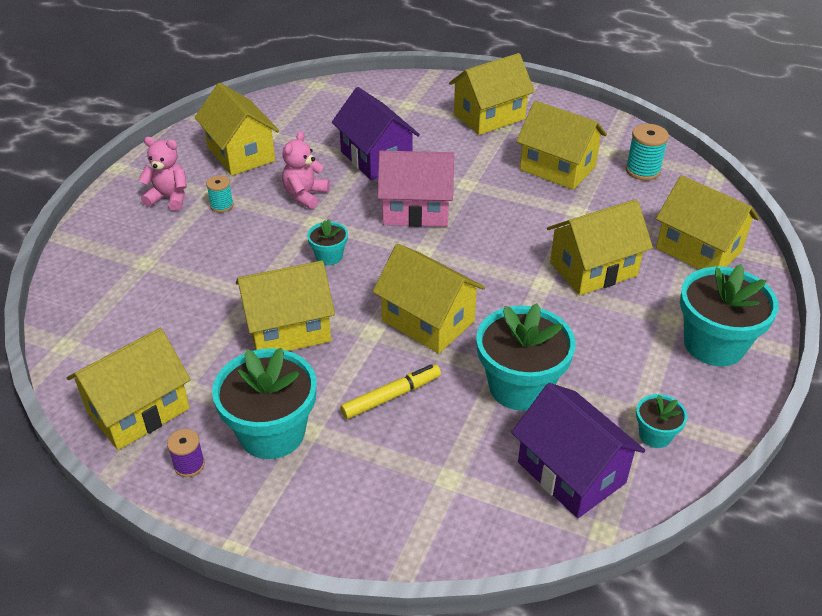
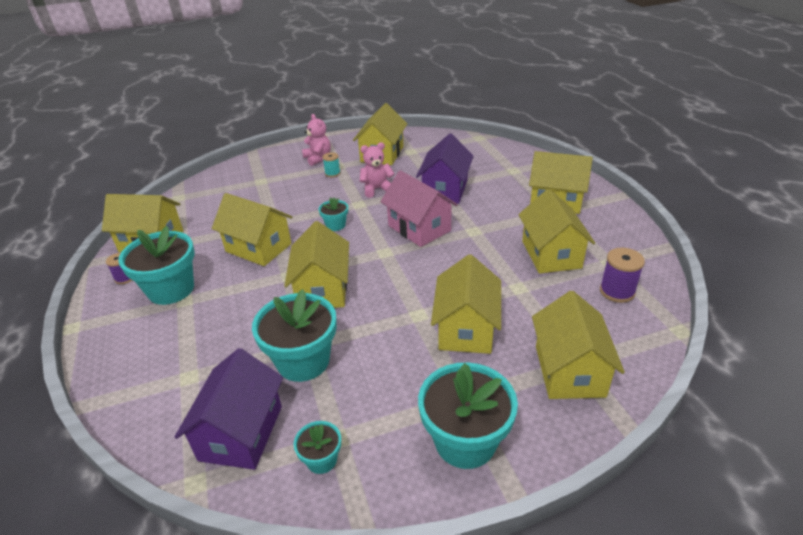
camera: 50 degrees right, 5 degrees down
(391, 396) = (240, 313): yellow marker -> none
(593, 269) = (466, 329): yellow house -> yellow house turned 75 degrees clockwise
(642, 170) = (617, 291): turquoise spool -> purple spool

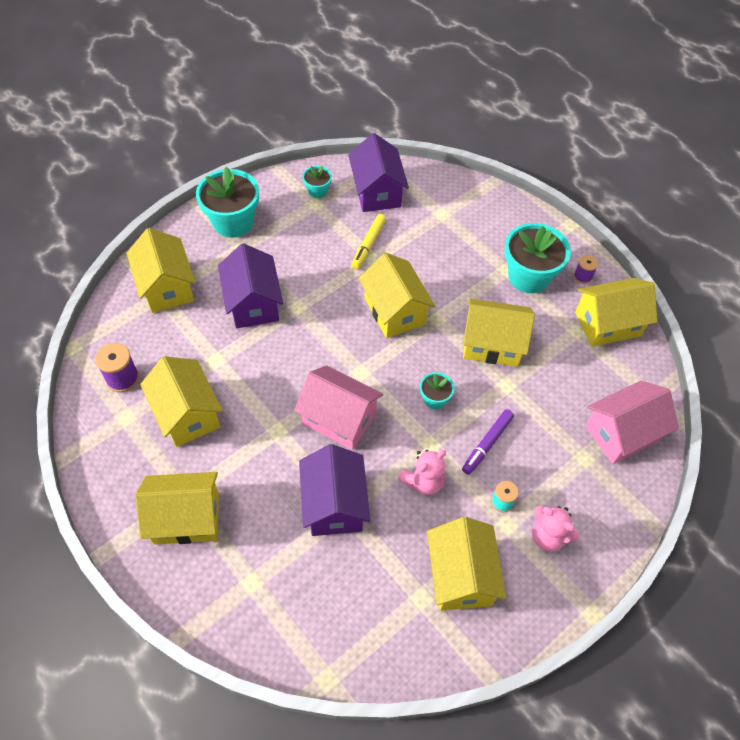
camera: 155 degrees right, 20 degrees up
(223, 186) = (622, 433): none -> pink house
(303, 361) = (368, 245): turquoise flower pot -> yellow marker
(318, 197) = (487, 444): none -> purple marker
(466, 329) = (253, 303): yellow house -> purple house

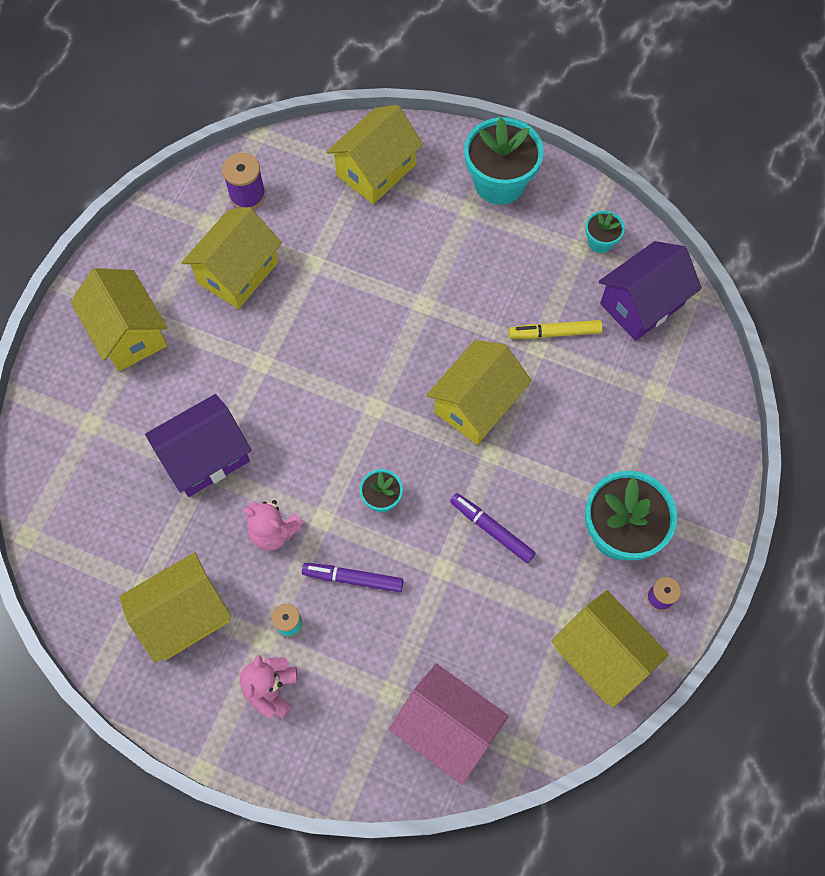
camera: 65 degrees right, 10 degrees up
(253, 303) = (403, 260): purple house -> none
(339, 419) = (305, 414): pink house -> none
(492, 344) = (491, 530): yellow house -> purple marker

